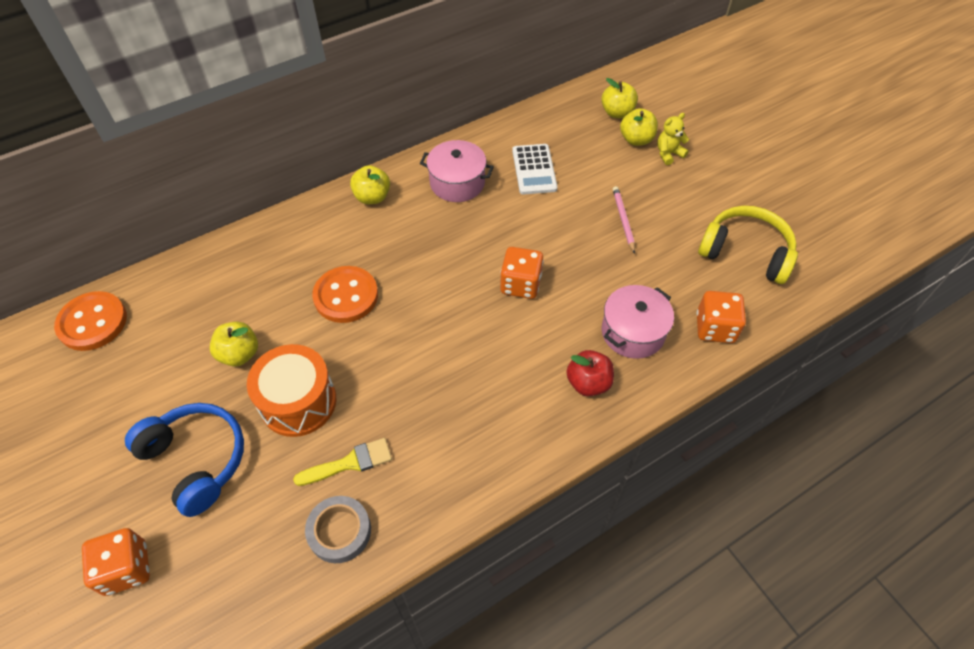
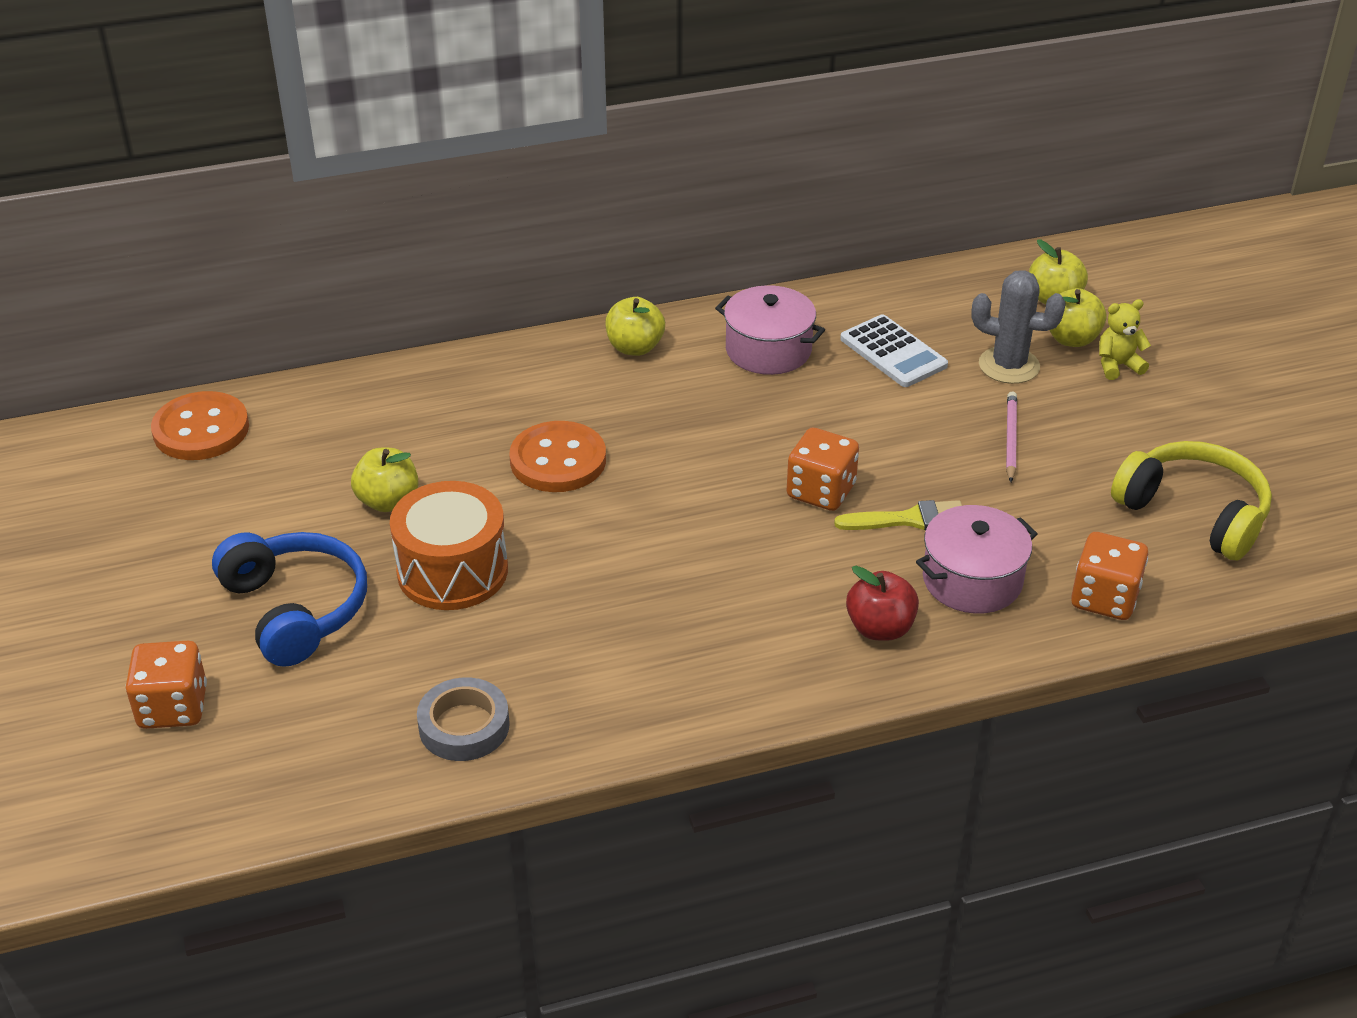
camera: 15 degrees right, 15 degrees down
(349, 463) = (502, 653): yellow brush -> yellow brush (909, 519)
(534, 169) = (893, 352): white calculator -> white calculator turned 45 degrees counterclockwise
(606, 166) = (1009, 366): none -> grey cactus

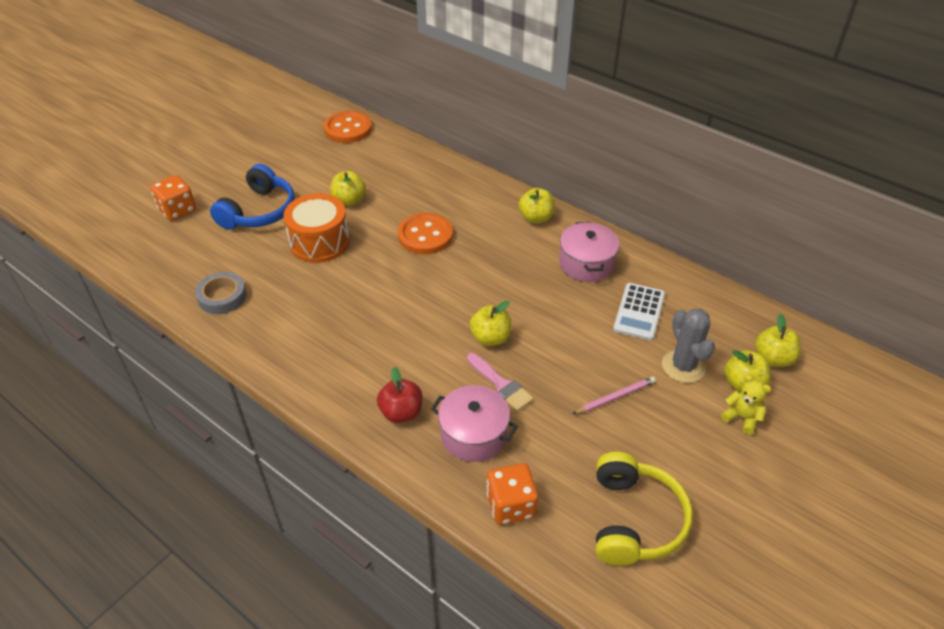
camera: 55 degrees right, 5 degrees up
(821, 491) = (490, 338): orange dice -> yellow apple
(909, 519) = (501, 384): yellow brush -> pink brush

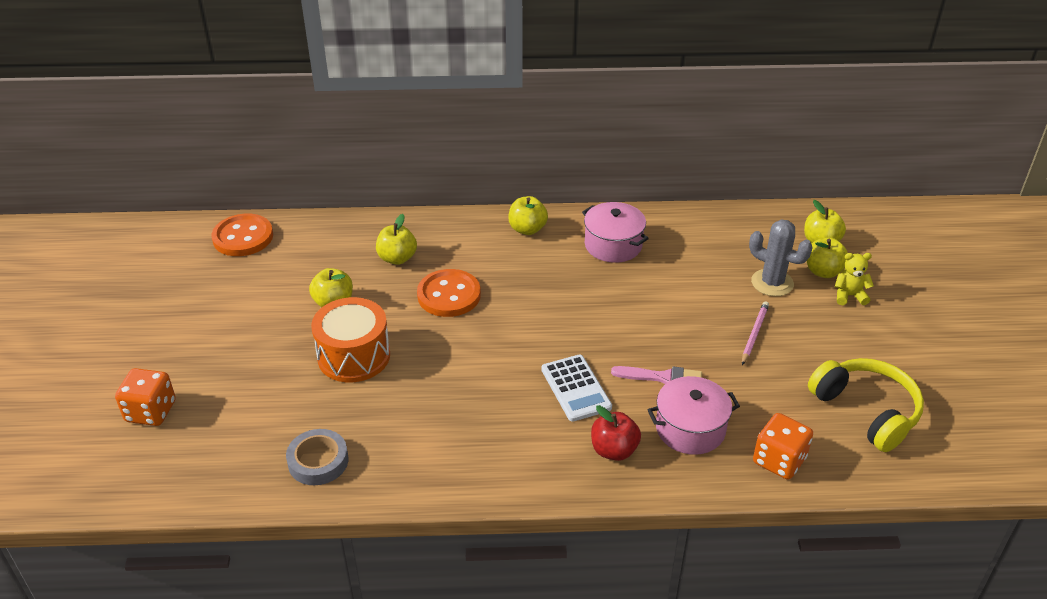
camera: 40 degrees left, 5 degrees down
(258, 211) = (249, 362): blue headphones -> none
(490, 338) = (610, 347): yellow apple -> yellow apple (397, 258)
(639, 312) = (696, 260): white calculator -> white calculator (576, 388)

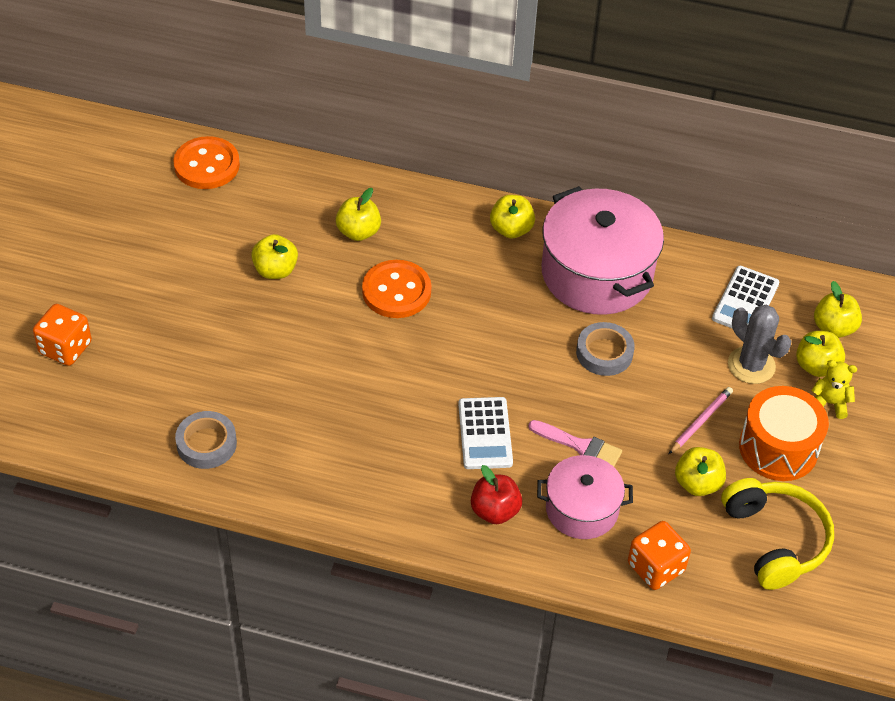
camera: 15 degrees right, 10 degrees up
(354, 356) = (276, 338): orange drum -> orange drum (778, 448)
(613, 245) = (597, 273): pink pot -> pink pot, size x1.71
(648, 301) = (604, 353): none -> grey tape
(742, 239) = (745, 301): none -> white calculator
(777, 382) = (697, 483): none -> yellow apple

